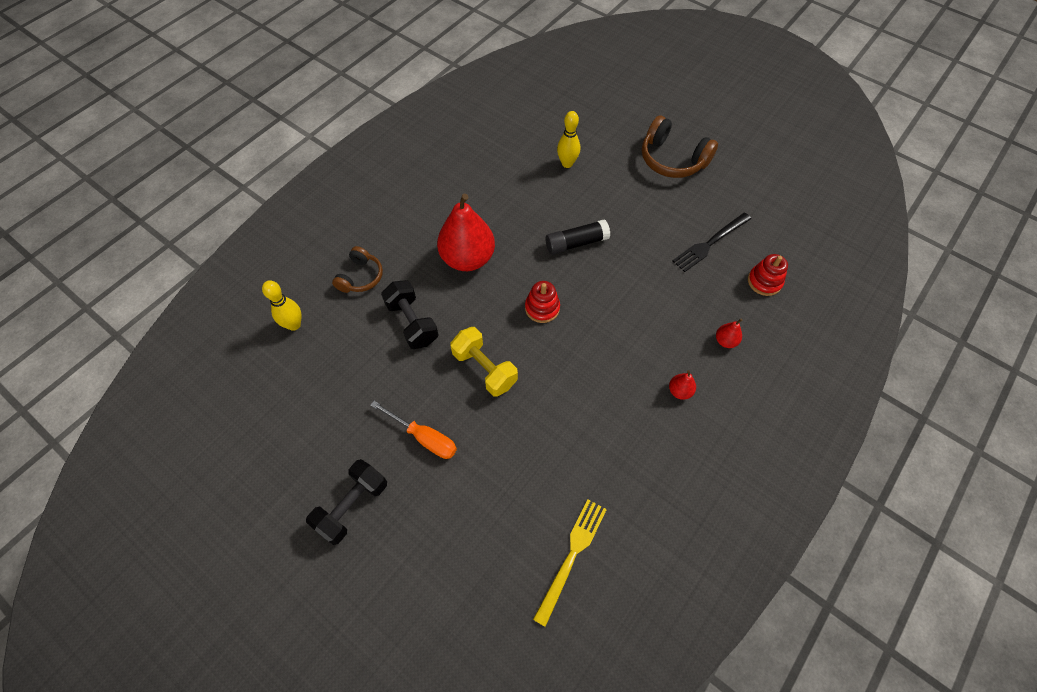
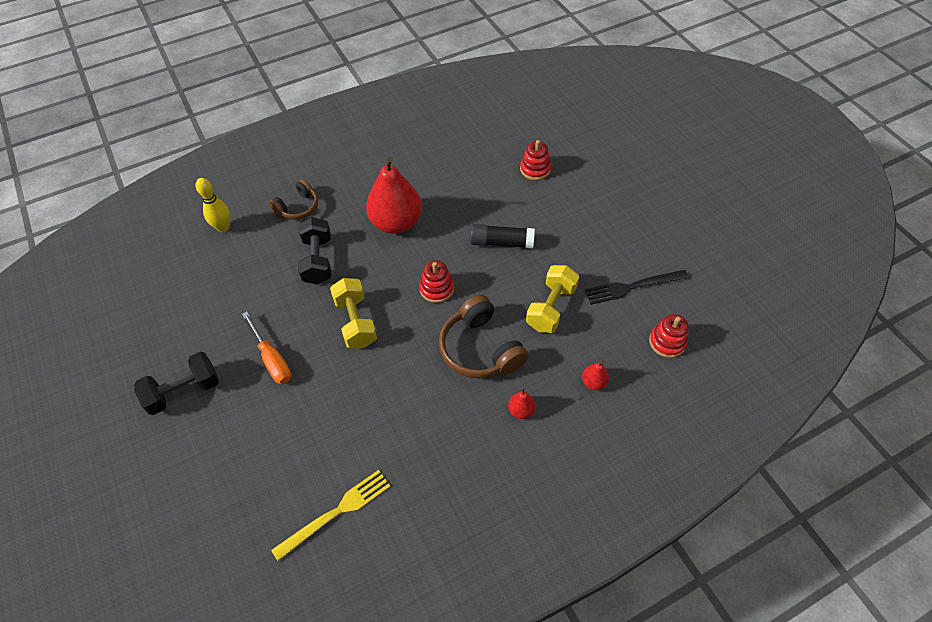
camera: 25 degrees right, 5 degrees down
(567, 163) = (535, 169): yellow bowling pin -> red stacking toy
(653, 288) = (551, 308): none -> yellow dumbbell
(672, 159) = (640, 197): brown headphones -> brown headphones (480, 349)

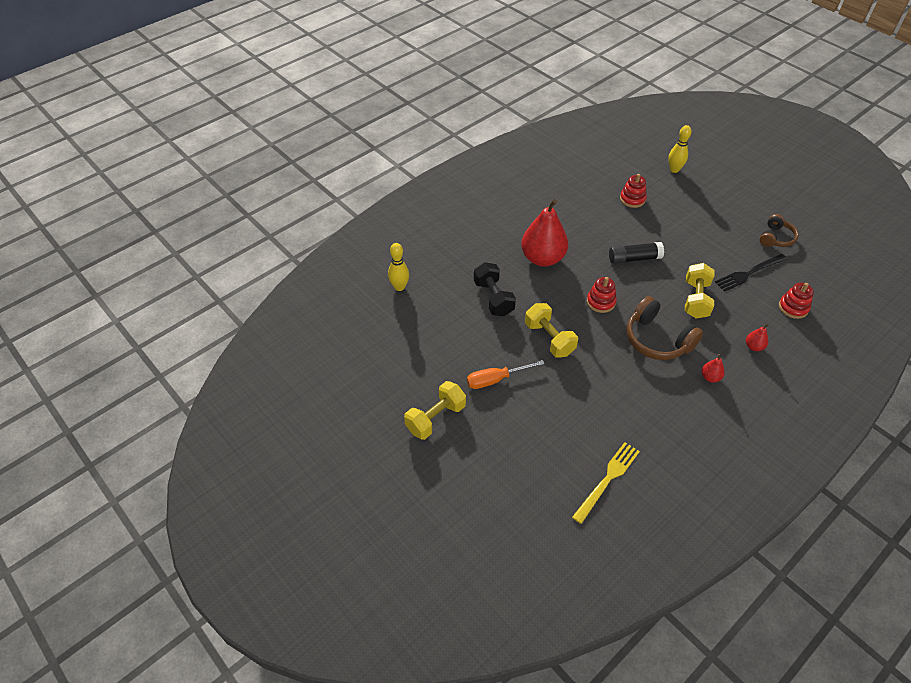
camera: 15 degrees left, 5 degrees down
(184, 391) = (435, 418): black dumbbell -> yellow dumbbell
(272, 359) = (496, 379): orange screwdriver -> orange screwdriver turned 120 degrees clockwise
(298, 207) = (454, 260): brown headphones -> brown headphones (775, 238)
(602, 141) = (674, 170): none -> yellow bowling pin

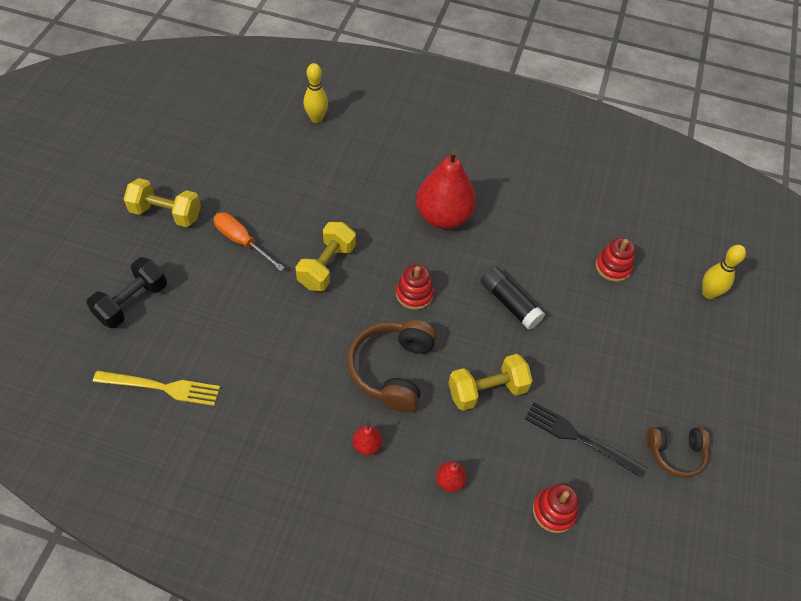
camera: 55 degrees right, 5 degrees up
(493, 298) = (353, 197): black dumbbell -> black dumbbell (132, 302)

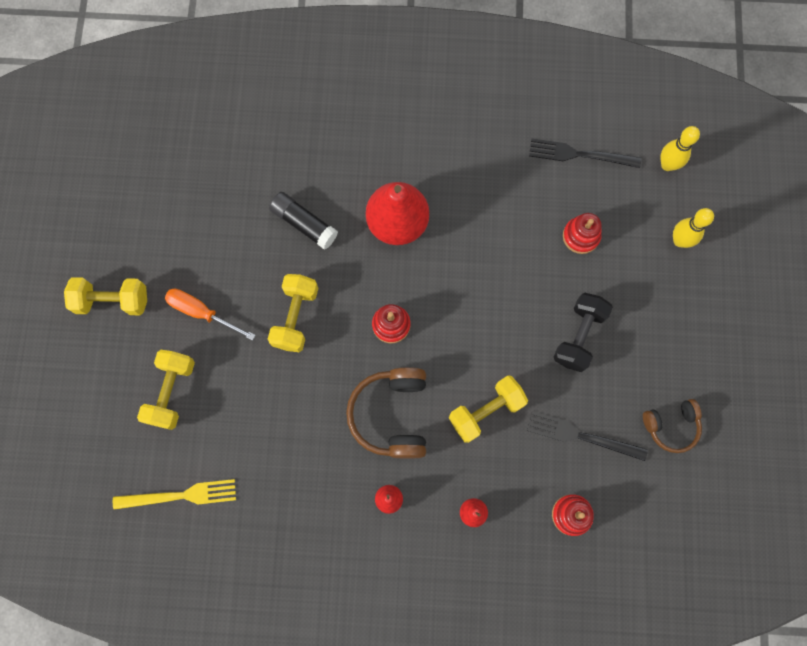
camera: 10 degrees left, 20 degrees up
(132, 302) = (117, 413): black dumbbell -> black dumbbell (579, 336)
(189, 297) = (171, 392): none -> yellow dumbbell
(316, 118) = (230, 133): yellow bowling pin -> yellow bowling pin (667, 165)
(509, 303) = (487, 308): black glue stick -> black glue stick (304, 224)
(624, 204) = (579, 154): none -> black fork

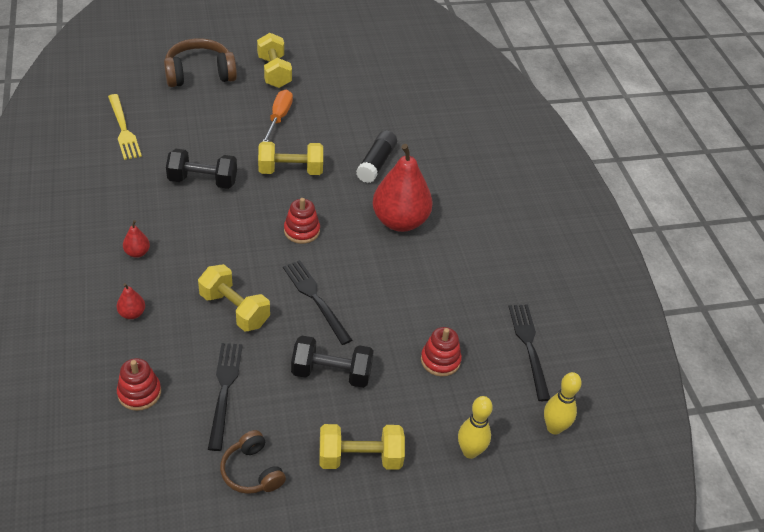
camera: 70 degrees right, 30 degrees down
(171, 392) = (208, 112): yellow dumbbell -> yellow dumbbell (360, 458)
(292, 415) = (203, 181): none -> black dumbbell
(392, 415) = (216, 243): brown headphones -> brown headphones (199, 74)
(486, 331) = (315, 299): none -> black fork

